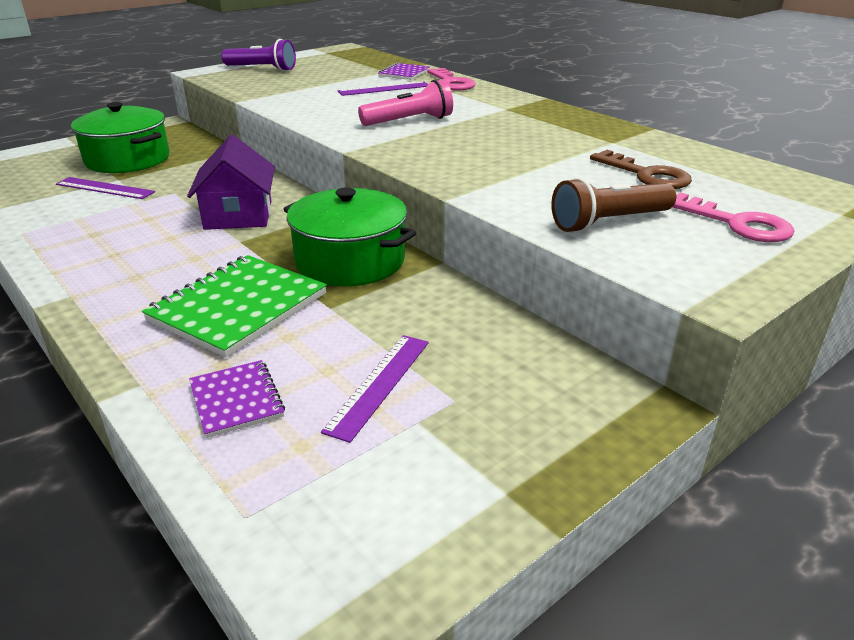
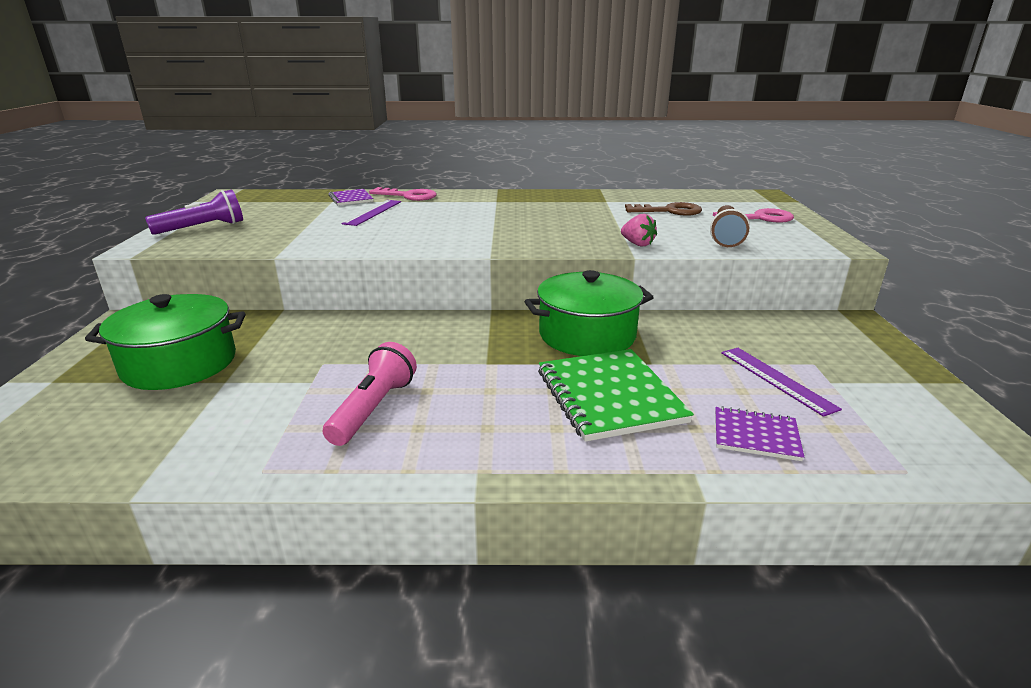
camera: 50 degrees left, 5 degrees down
(105, 188) = (235, 394): purple ruler -> none
(238, 215) = (432, 349): purple house -> none
(409, 121) = (465, 226): pink flashlight -> pink flashlight (373, 409)
(491, 190) = (637, 244): none -> pink strawberry

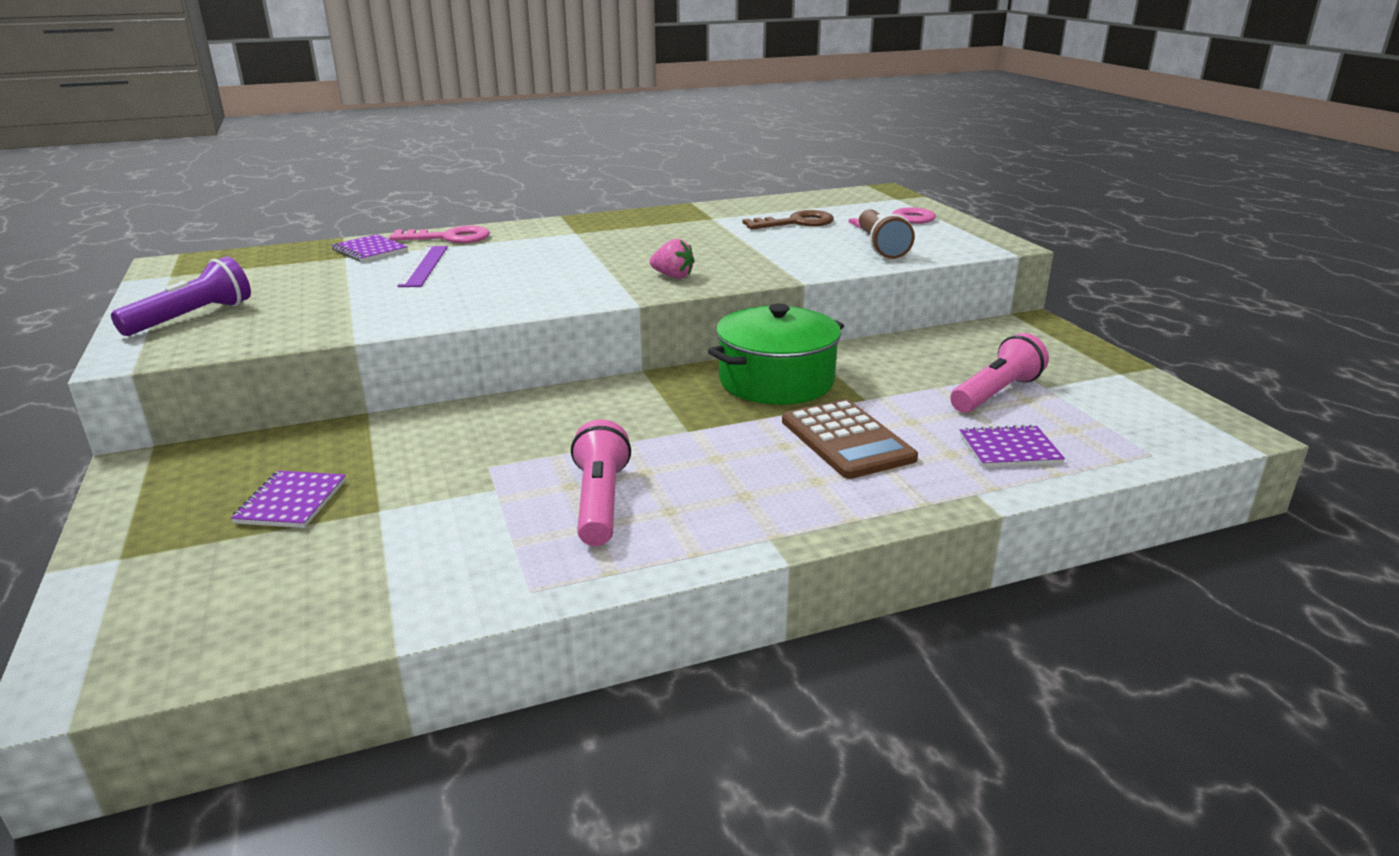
camera: 20 degrees left, 0 degrees up
(180, 364) = (291, 502): green pot -> purple notebook
(609, 396) = (847, 440): green notebook -> brown calculator
(637, 244) = (794, 267): pink strawberry -> pink strawberry (673, 276)
(776, 379) = (996, 393): purple ruler -> pink flashlight

